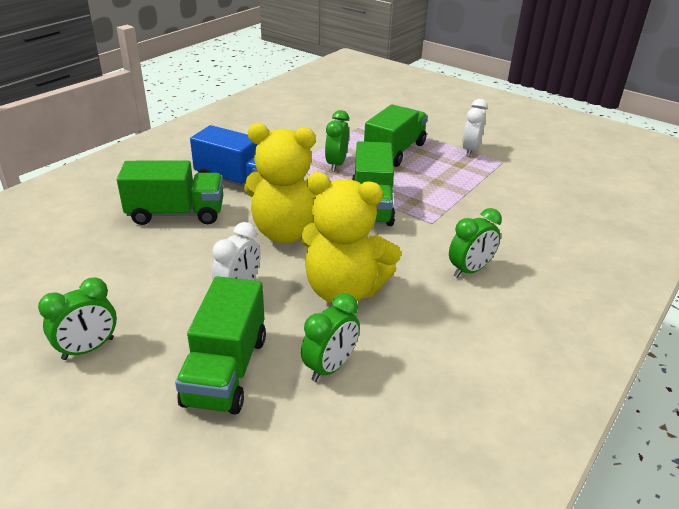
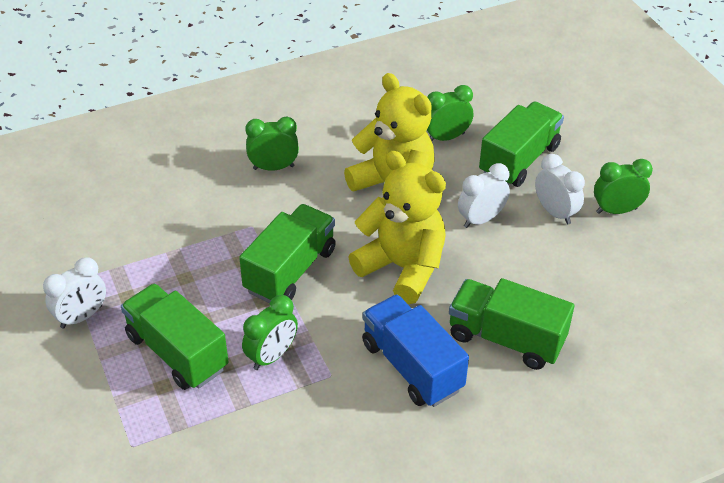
camera: 150 degrees left, 10 degrees up
(162, 322) = (555, 212): none -> white clock
(394, 152) = (177, 352): green truck -> green truck turned 75 degrees clockwise

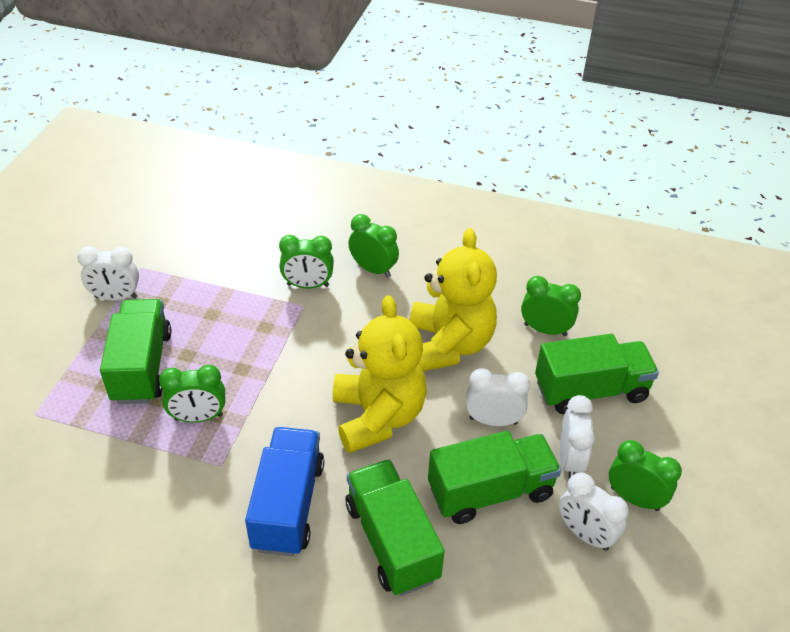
camera: 40 degrees right, 0 degrees up
(236, 209) = (308, 285): none -> green clock
(290, 270) = (290, 359): green truck -> green truck (490, 491)
(612, 251) = (585, 534): none -> white clock

